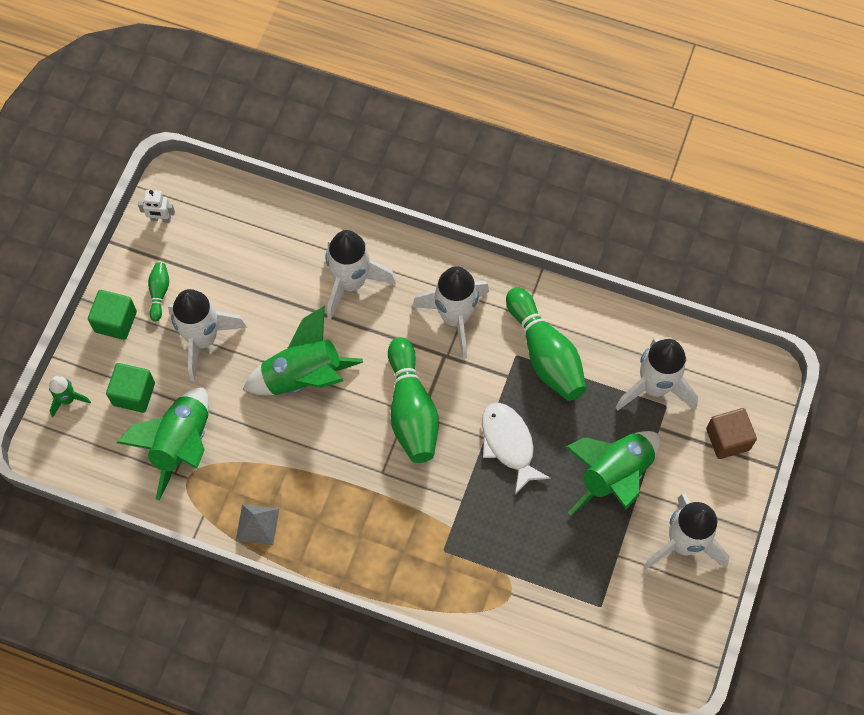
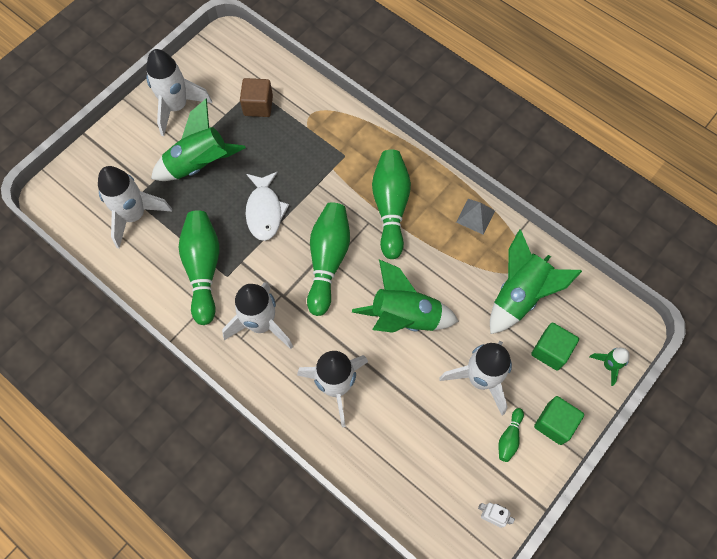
camera: 160 degrees left, 0 degrees up
(363, 500) = (390, 207): none -> green bowling pin
(727, 439) = (104, 162): brown cube -> brown cube (258, 106)

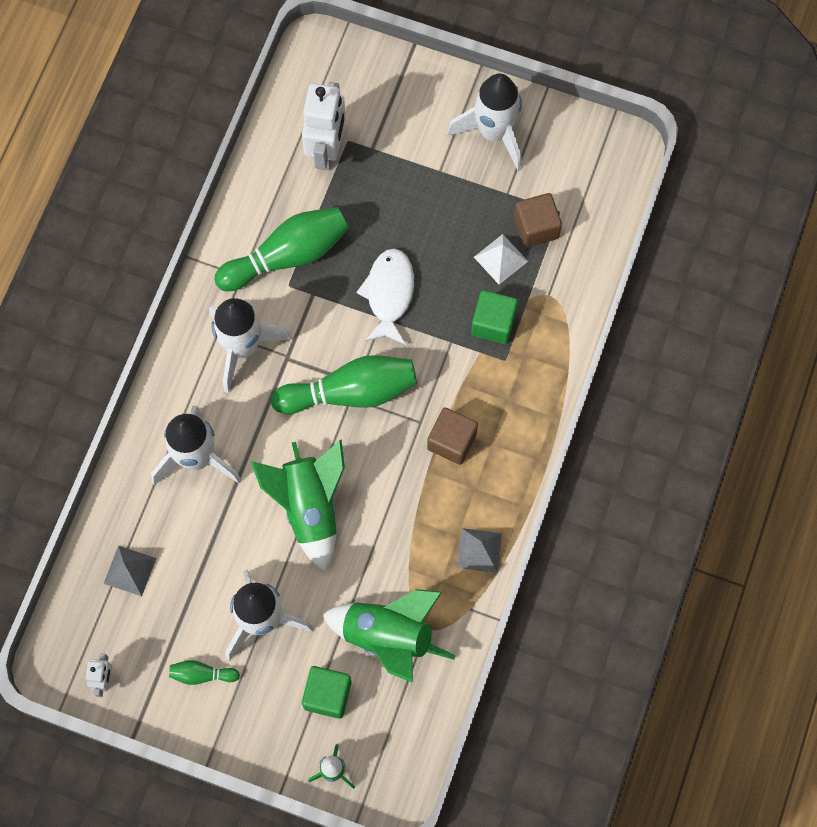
camera: 70 degrees right, 5 degrees up
(134, 215) = (327, 150): white rocket -> white robot
(199, 165) = (423, 193): green rocket -> none
(264, 211) = (389, 294): white fish -> white fish turned 120 degrees clockwise
(271, 134) = (500, 259): none -> white pyramid
(390, 207) = (452, 441): green bowling pin -> brown cube
(408, 468) = (129, 570): none -> grey pyramid
(554, 423) = (237, 723): green cube -> green cube (493, 323)

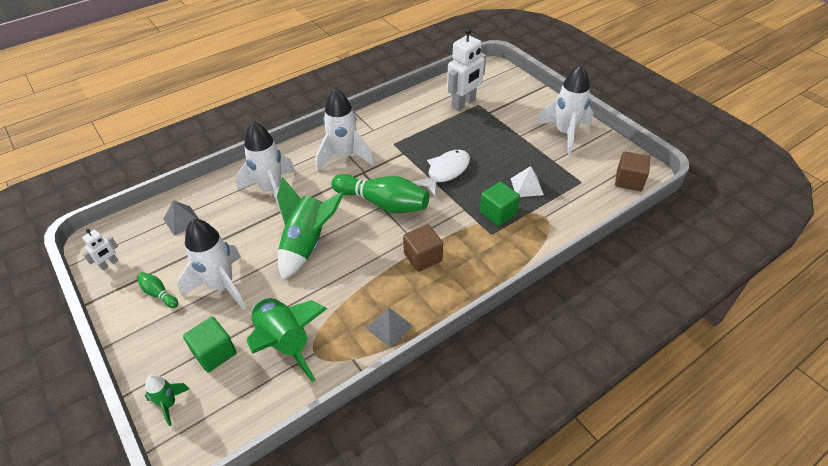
camera: 35 degrees right, 25 degrees down
(287, 256) = (404, 132): green bowling pin -> none
(536, 227) = (560, 182): brown cube -> brown cube (629, 181)

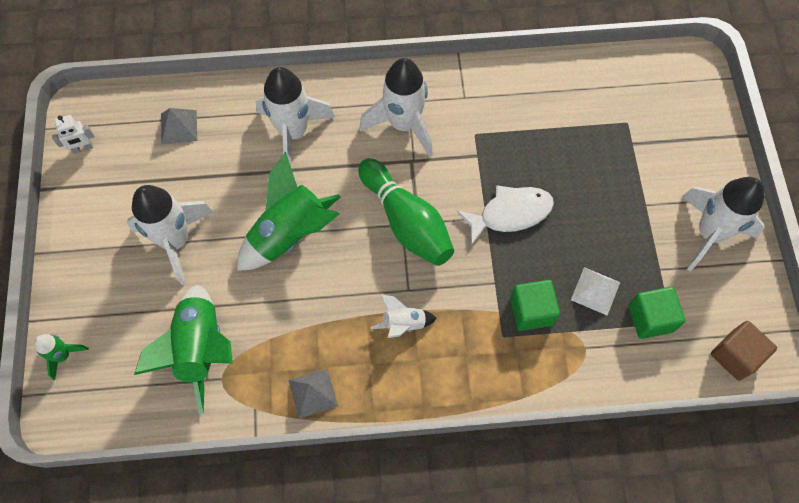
camera: 30 degrees right, 20 degrees up
(159, 294) = (112, 216): green bowling pin -> none
(214, 353) = (129, 321): green cube -> green cube (650, 318)
(423, 257) = (403, 324): brown cube -> white rocket
(464, 103) = (609, 111): white robot -> none

